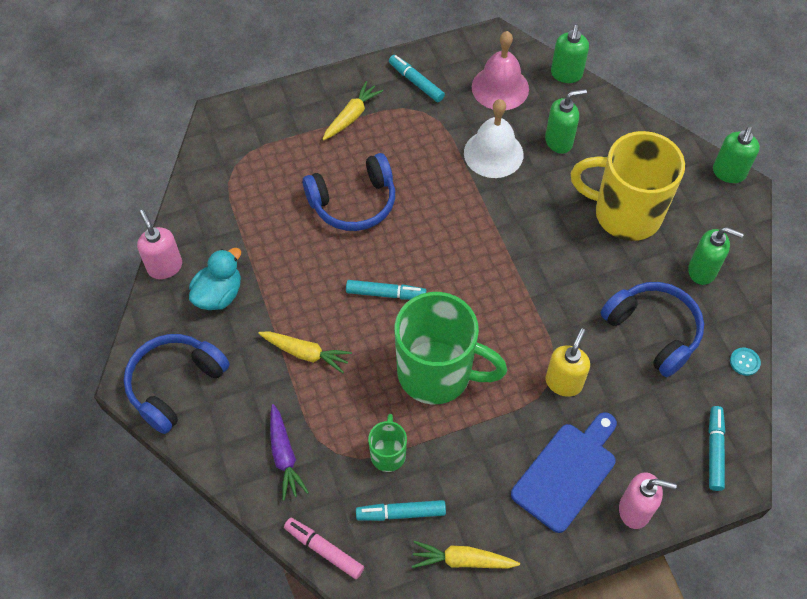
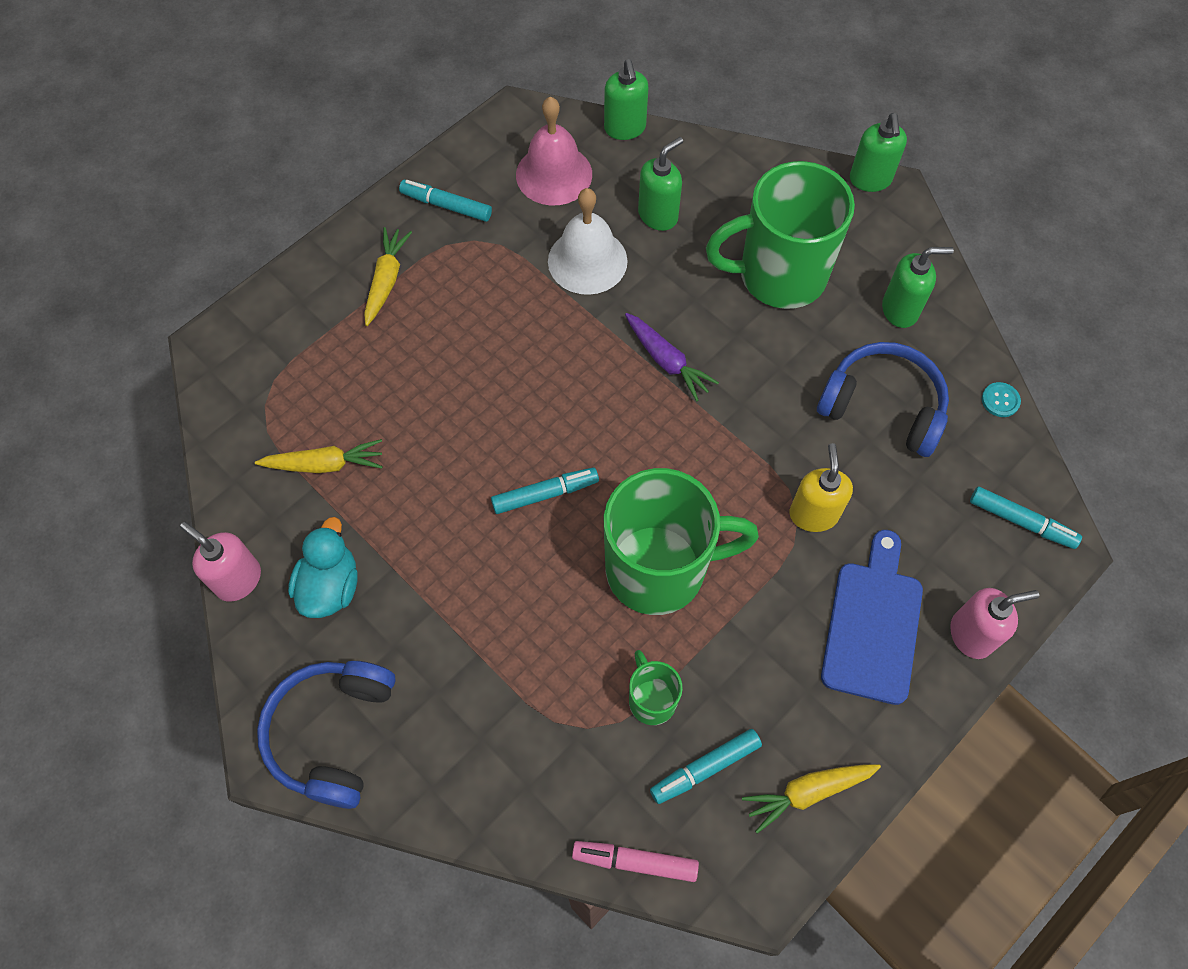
camera: 25 degrees left, 5 degrees up
(284, 455) = (523, 762): purple carrot -> purple carrot (666, 361)
(305, 353) = (482, 615): yellow carrot -> yellow carrot (324, 464)
(354, 203) = (445, 392): blue headphones -> none
(625, 213) = (779, 275): yellow mug -> green mug
(714, 450) = (1021, 521): turquoise marker -> turquoise marker turned 135 degrees clockwise

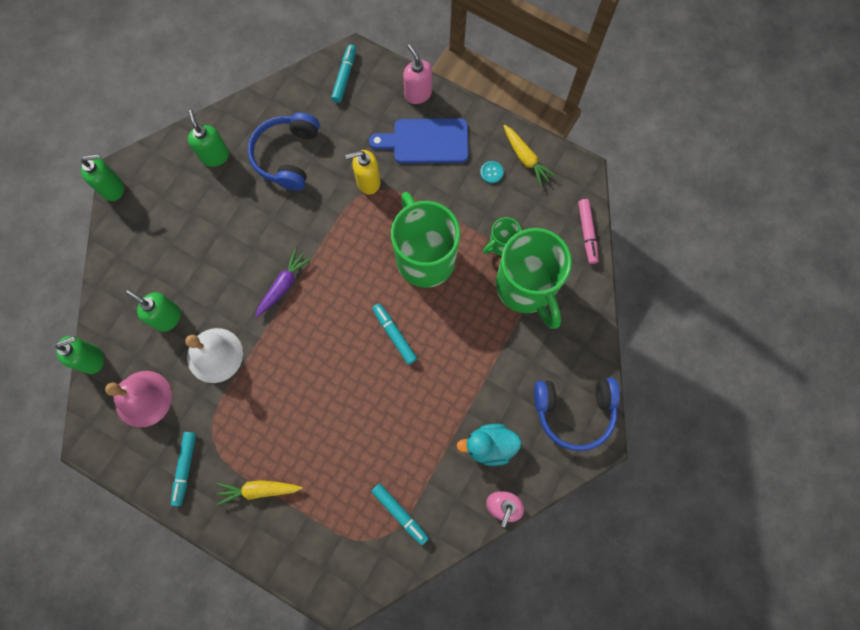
camera: 105 degrees left, 10 degrees up
(324, 464) = (410, 480): yellow carrot -> none
(705, 768) = (529, 209): turquoise marker -> turquoise marker (400, 513)
(779, 275) = (202, 231): green mug -> green mug (526, 288)
(1000, 400) = (268, 94): turquoise button -> turquoise button (491, 172)

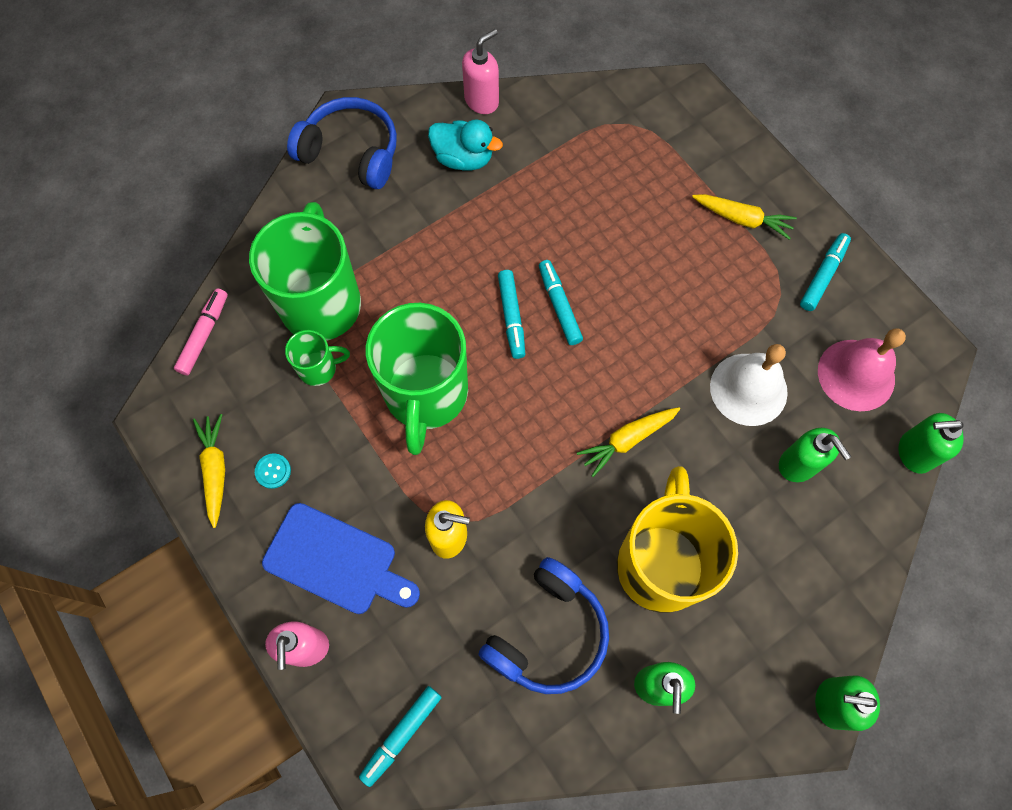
camera: 155 degrees left, 5 degrees down
(235, 221) = (661, 562): none -> yellow mug
(283, 285) = (628, 440): purple carrot -> yellow carrot
(400, 513) = (593, 136): turquoise marker -> turquoise marker (559, 306)

